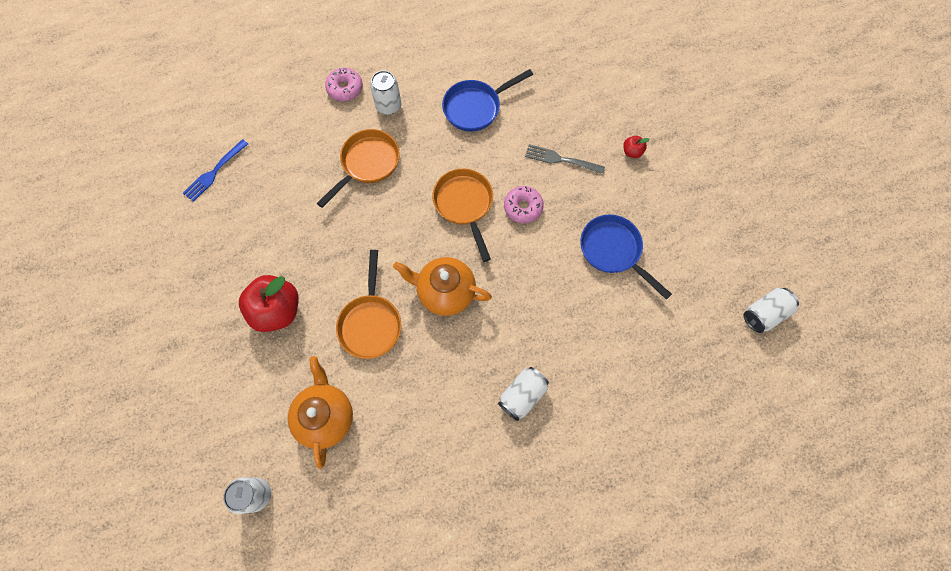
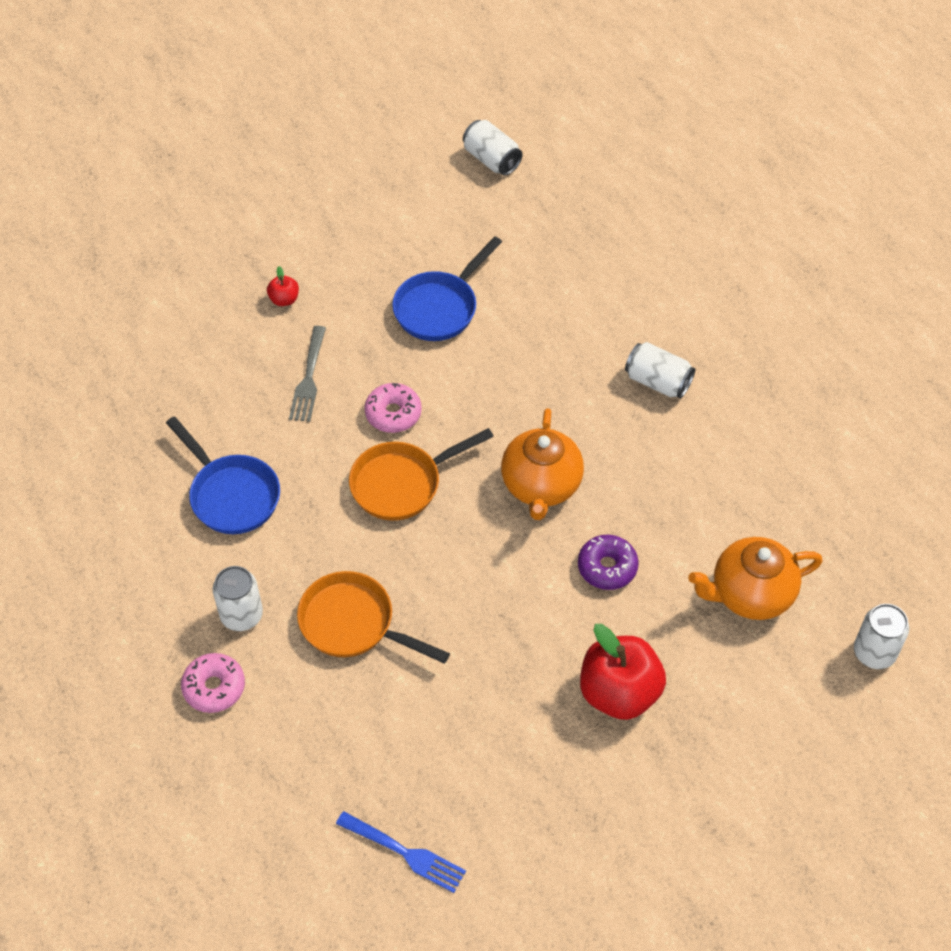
camera: 100 degrees left, 15 degrees down
(371, 323) = (607, 567): orange pan -> purple donut

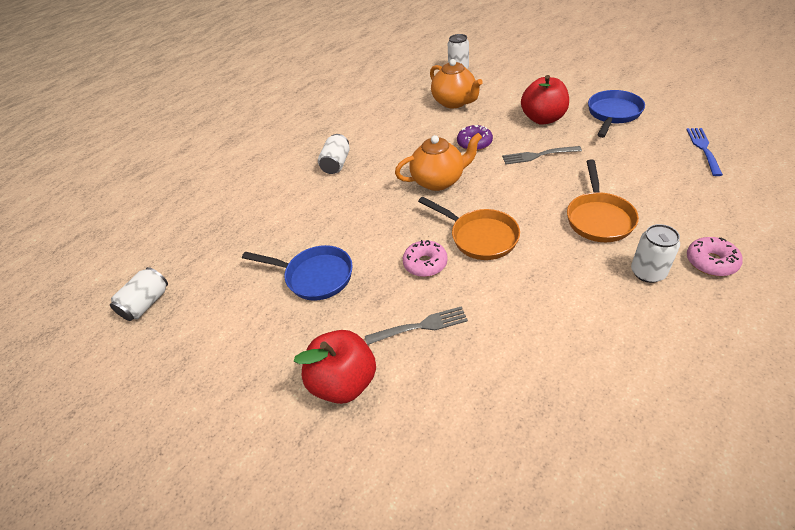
camera: 105 degrees left, 10 degrees down
(231, 495) = (561, 325): blue pan -> blue pan (613, 114)
(284, 299) = (344, 382): red apple -> red apple, size x2.26
(525, 632) = (538, 155): none -> grey fork

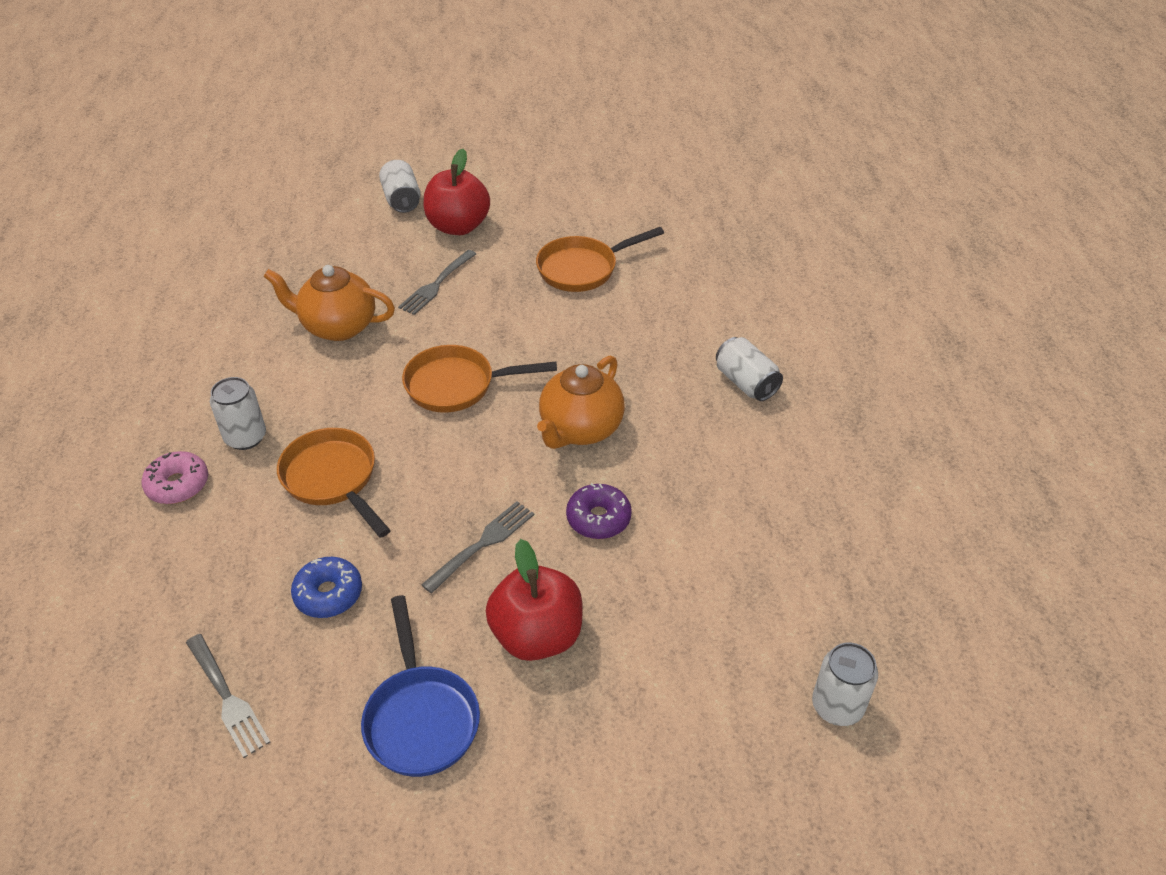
camera: 130 degrees right, 0 degrees up
(146, 303) = (698, 182): white can -> white can (402, 200)
(314, 276) = (583, 269): blue pan -> orange pan
(425, 263) = (488, 331): pink donut -> none
(454, 102) = (730, 596): orange teapot -> orange teapot (338, 326)
(632, 167) = (328, 594): none -> blue donut
(704, 149) = (226, 697): blue fork -> grey fork

